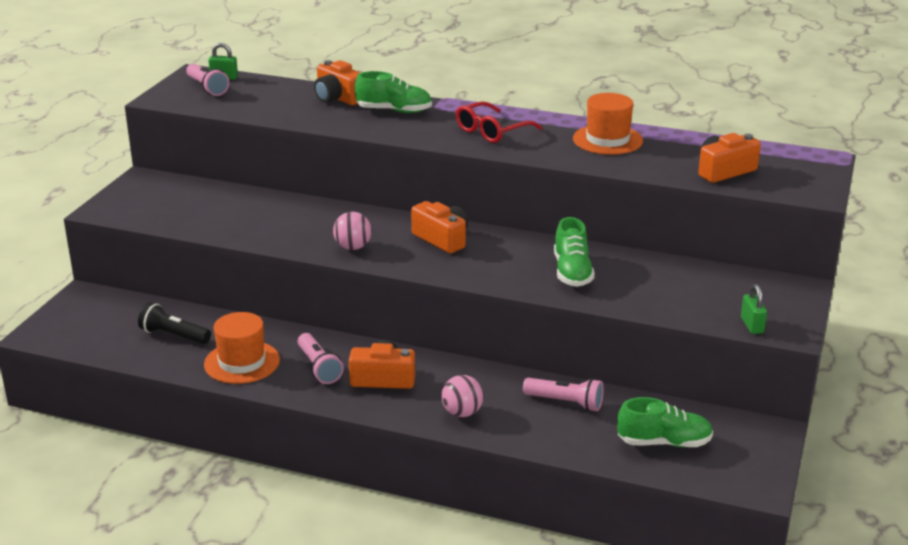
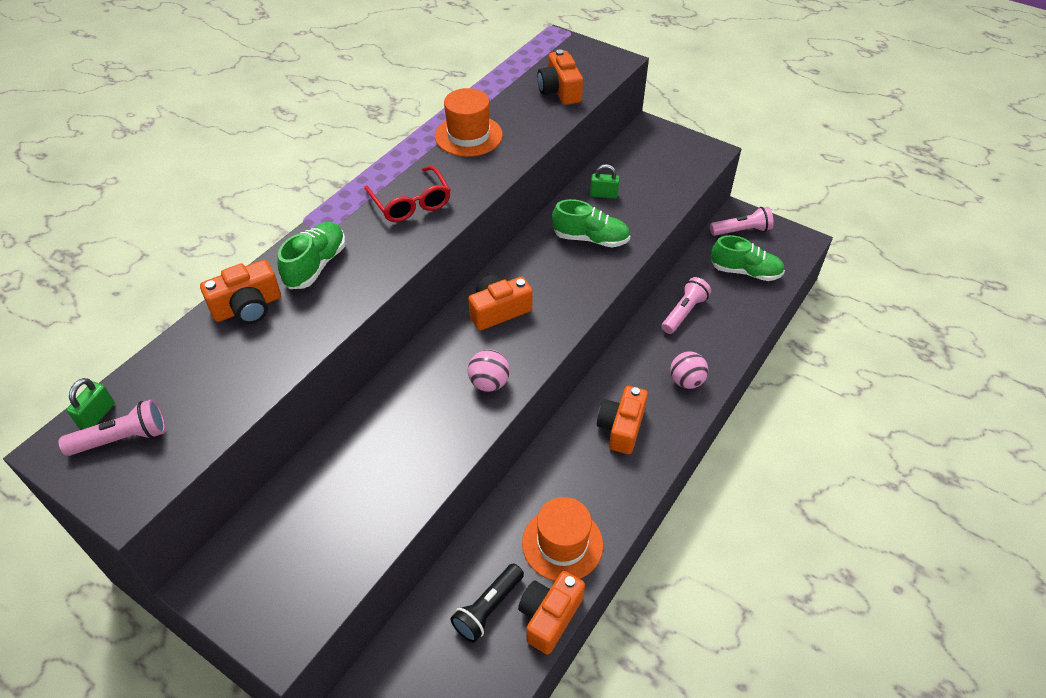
camera: 75 degrees left, 20 degrees up
(170, 365) = (549, 616): none -> orange camera
(318, 367) = (589, 476): pink flashlight -> pink flashlight (741, 231)
(664, 442) = (745, 272): green shoe -> green shoe turned 90 degrees clockwise
(752, 325) = (698, 166): green padlock -> green padlock (603, 194)

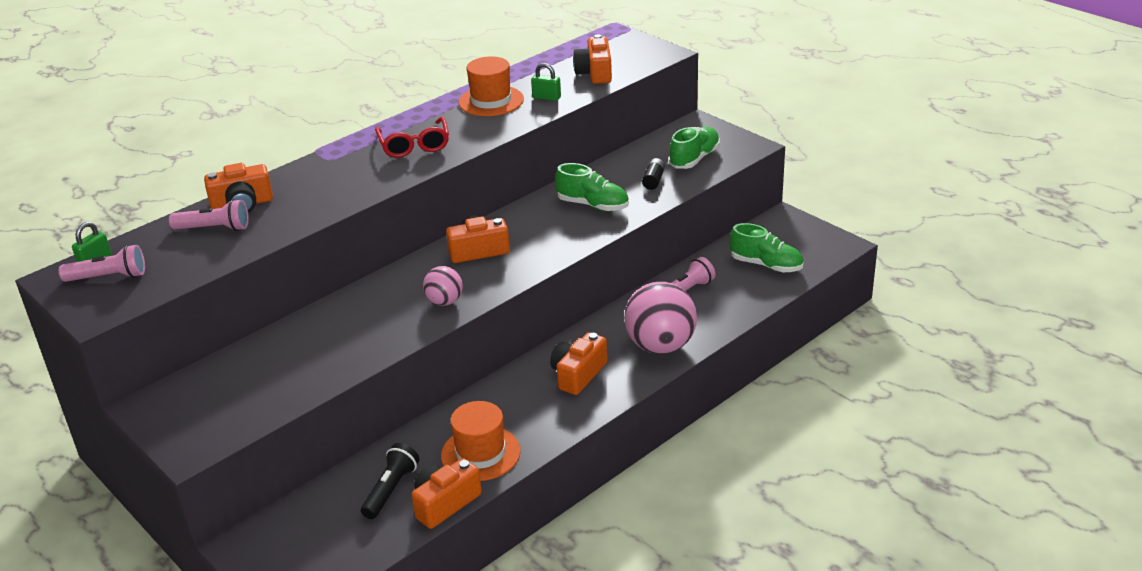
camera: 15 degrees right, 15 degrees down
(316, 265) = (311, 182): green shoe -> green shoe (694, 159)
(488, 608) = (391, 490): black flashlight -> black flashlight turned 150 degrees clockwise
(603, 194) = (623, 172): green padlock -> green padlock (546, 97)
(637, 202) = (653, 180): none -> black battery
(686, 381) = (660, 346): pink ball -> pink ball, size x1.88
(741, 231) = (779, 231): pink flashlight -> pink flashlight (214, 228)

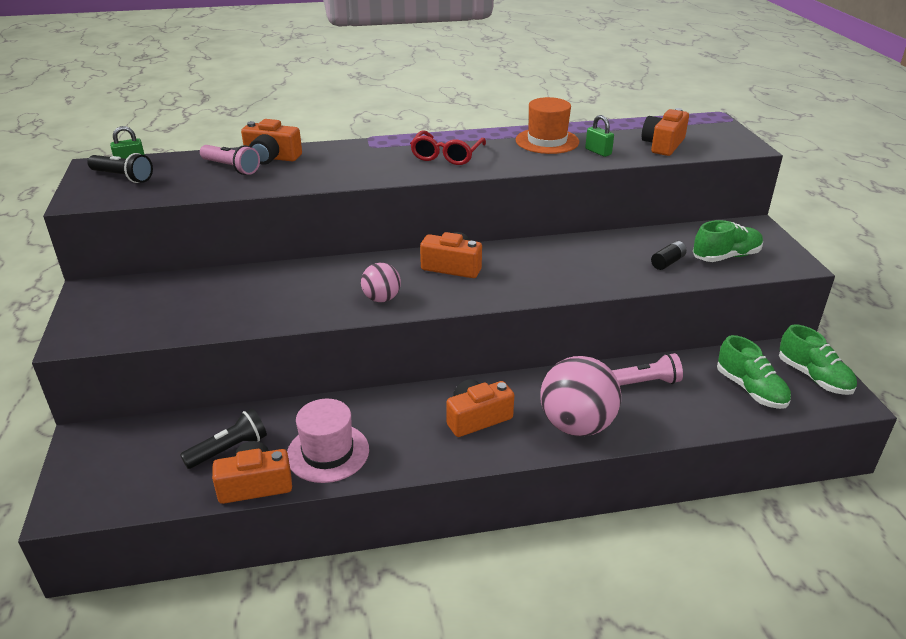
camera: 30 degrees right, 0 degrees up
(108, 277) = (123, 177): pink flashlight -> black flashlight
(480, 453) = (328, 452): orange hat -> pink hat
(593, 205) = (590, 264): green shoe -> green shoe (813, 377)

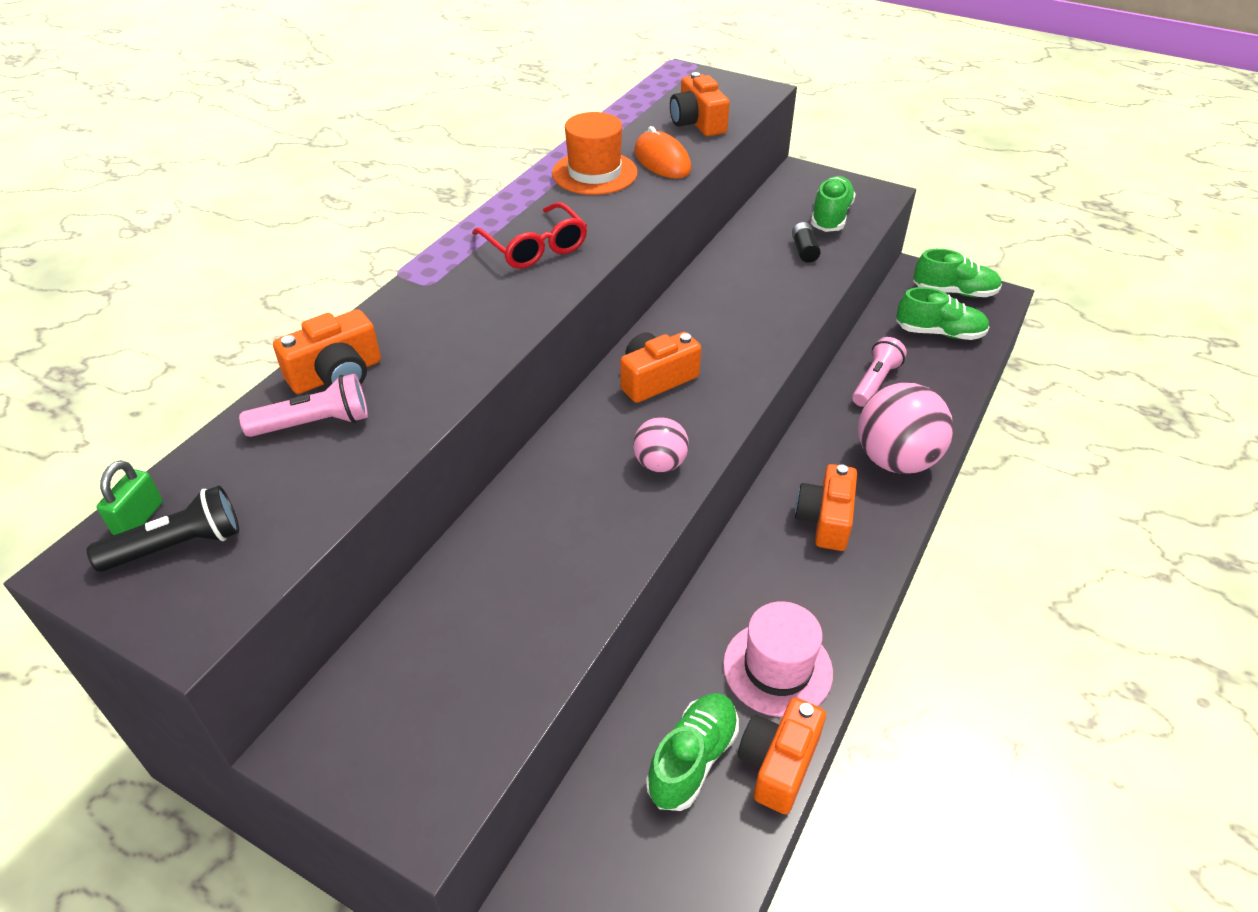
camera: 50 degrees left, 10 degrees up
(229, 449) = (692, 759): black flashlight -> green shoe
(598, 152) = (662, 160): green padlock -> orange mouse

